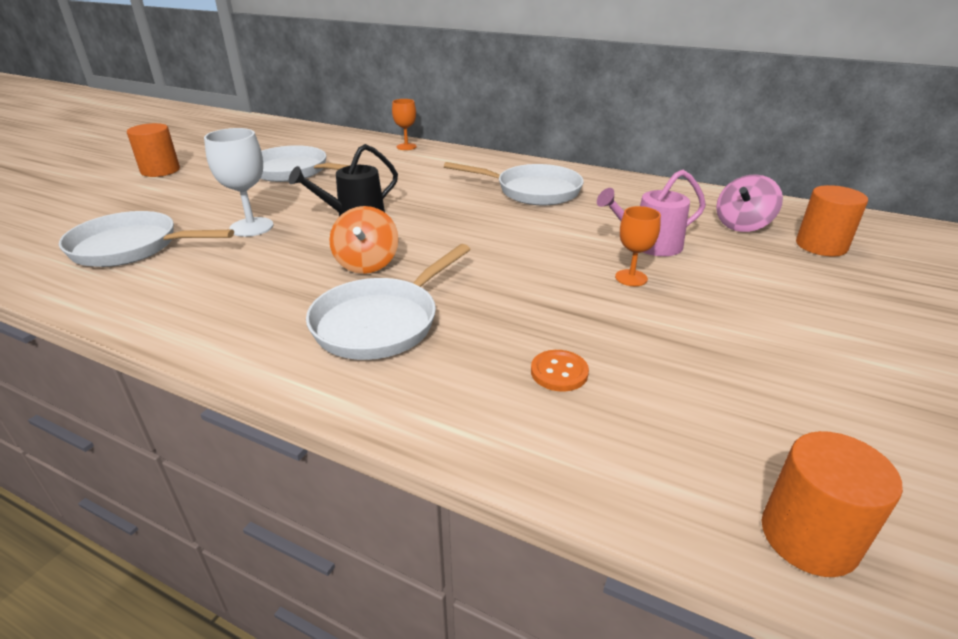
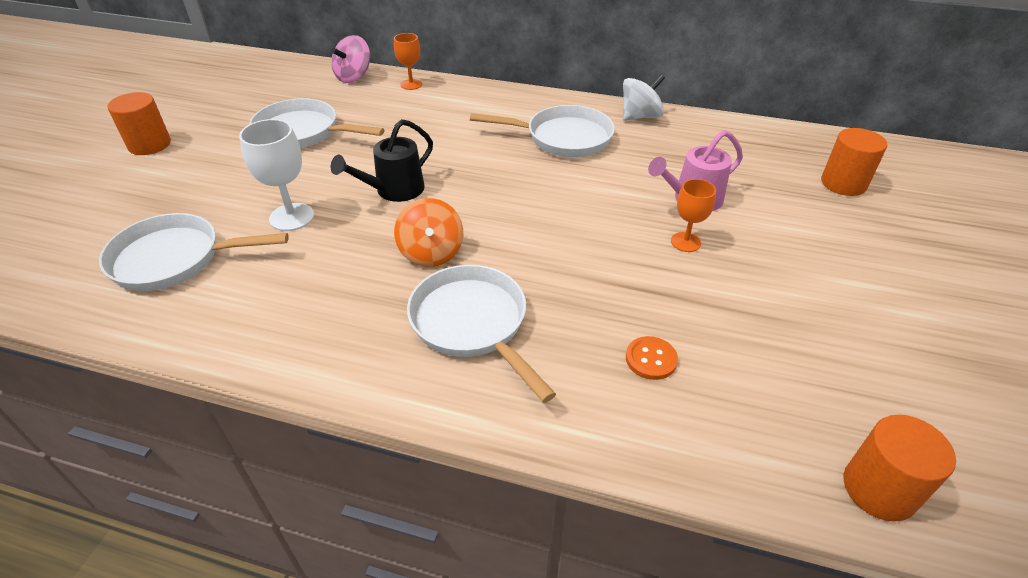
camera: 10 degrees left, 10 degrees up
(381, 322) = (473, 324): white pan -> white pan turned 120 degrees clockwise
(615, 181) = (640, 116): none -> white spinning top
(742, 225) = (770, 164): pink spinning top -> pink spinning top (354, 77)

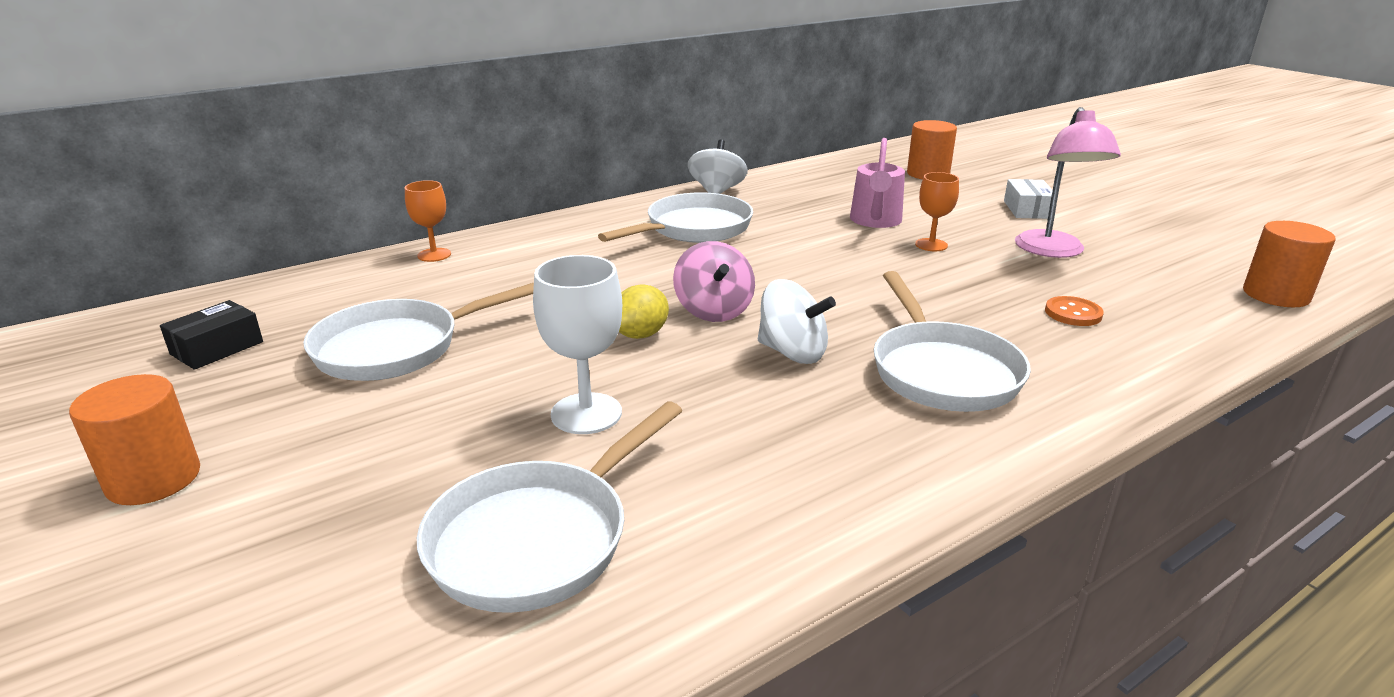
camera: 50 degrees left, 15 degrees down
(257, 93) = (217, 348): none -> black box
(354, 77) = (336, 277): pink spinning top -> pink spinning top (714, 311)
(393, 191) = (640, 335): black watering can -> yellow lemon
(431, 253) = (792, 353): orange spinning top -> white spinning top
(473, 324) = (941, 371): white pan -> white pan turned 105 degrees counterclockwise
(770, 309) = (1053, 251): none -> pink lamp
(850, 264) = (1027, 209): none -> white box

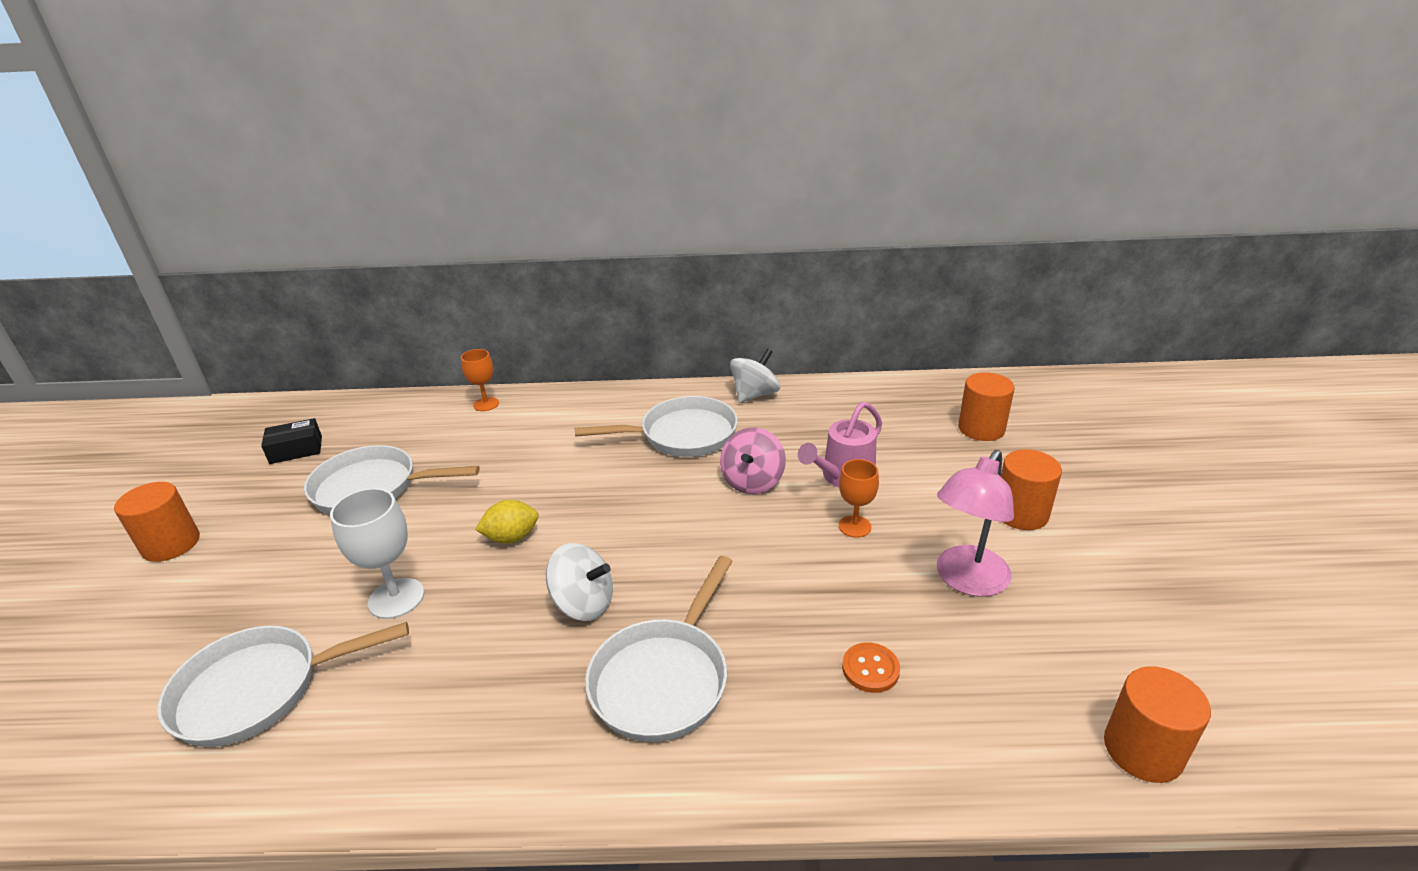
camera: 35 degrees right, 5 degrees up
(714, 311) = (586, 534): pink spinning top -> pink spinning top (752, 481)
(792, 353) = (584, 604): white spinning top -> white spinning top turned 45 degrees counterclockwise
(1027, 209) = (1020, 513): white box -> orange cylinder

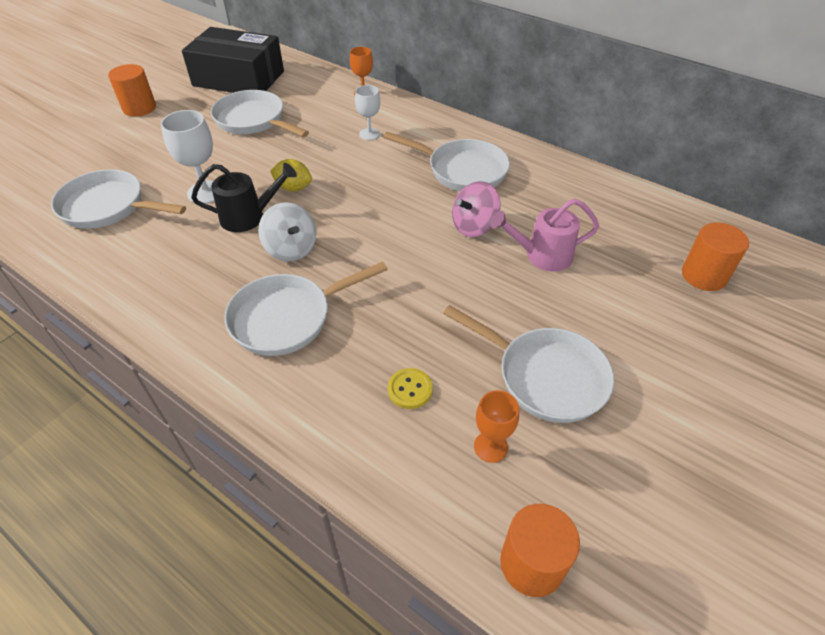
camera: 35 degrees right, 15 degrees up
(296, 450) = (238, 78): black box -> black box, size x2.33
(490, 596) = (249, 217): none -> black watering can
(541, 442) = (369, 134): none -> white goblet
(754, 395) = (546, 164): white spinning top -> none
(854, 526) = (509, 294): orange goblet -> orange goblet (490, 447)
(870, 669) = (410, 389): orange button -> yellow button
(966, 581) = (545, 376): pink lamp -> white pan
(1020, 513) = (652, 356): orange cylinder -> none

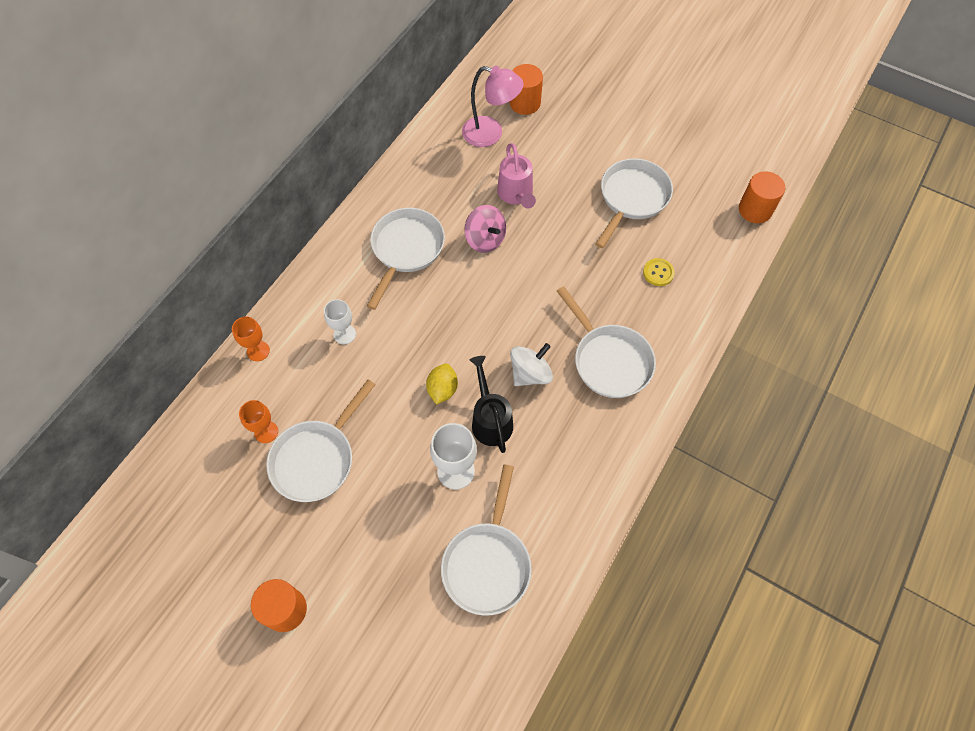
camera: 95 degrees left, 15 degrees up
(238, 78) = (212, 503): black box -> none
(490, 447) = (690, 228): orange goblet -> orange goblet (266, 432)
(638, 240) = (490, 134): none -> pink lamp

